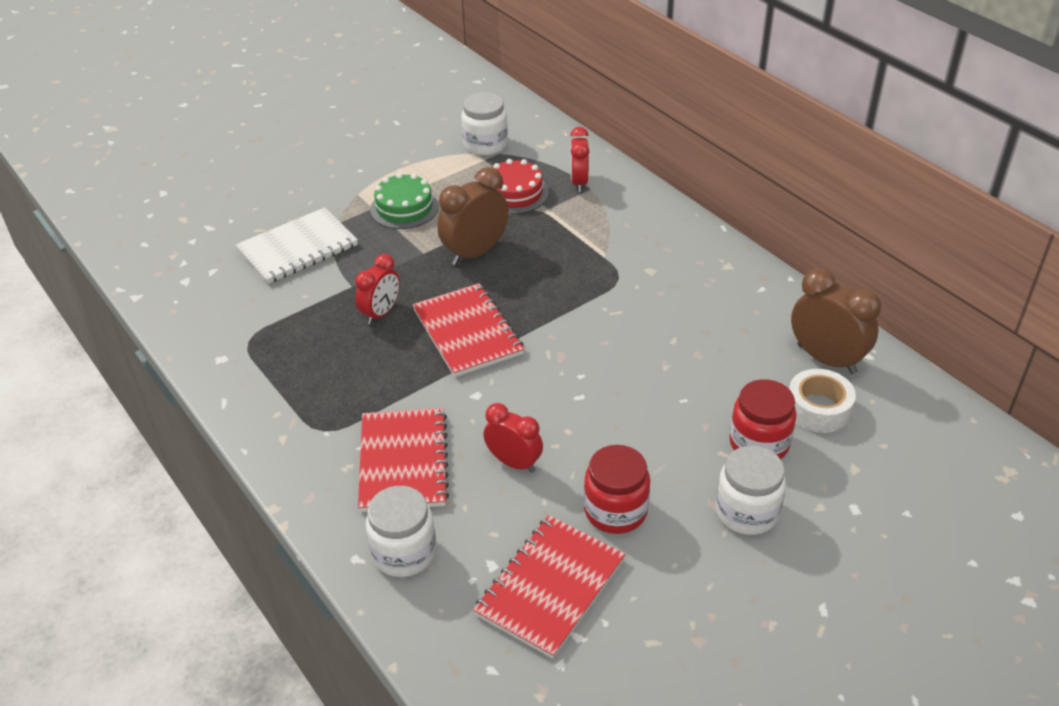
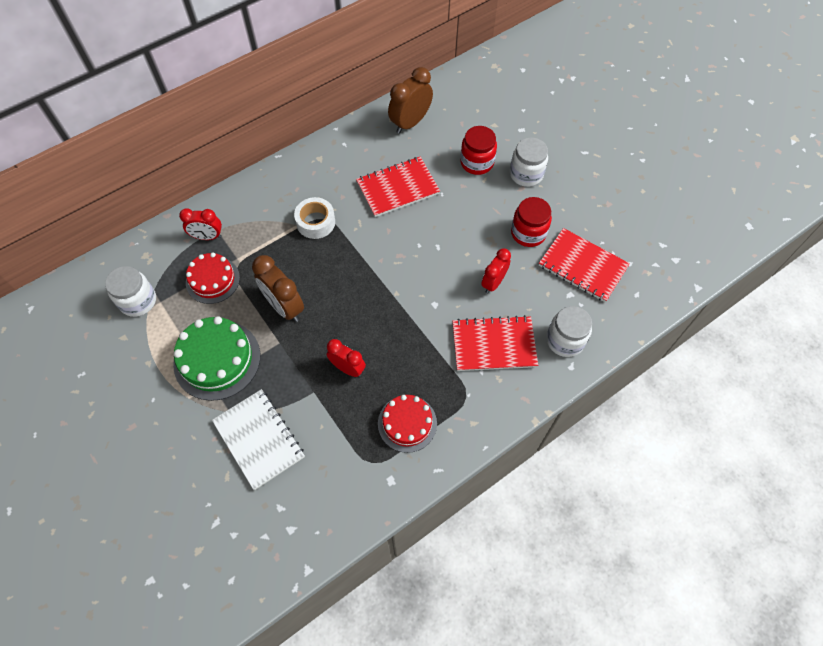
camera: 90 degrees left, 20 degrees up
(294, 371) = (407, 423): none -> red cake
(404, 208) = (217, 359): green cake -> green cake, size x1.52
(467, 332) = (373, 310): red notebook -> red notebook (398, 188)
(818, 409) = (450, 133): white tape -> white tape (315, 222)

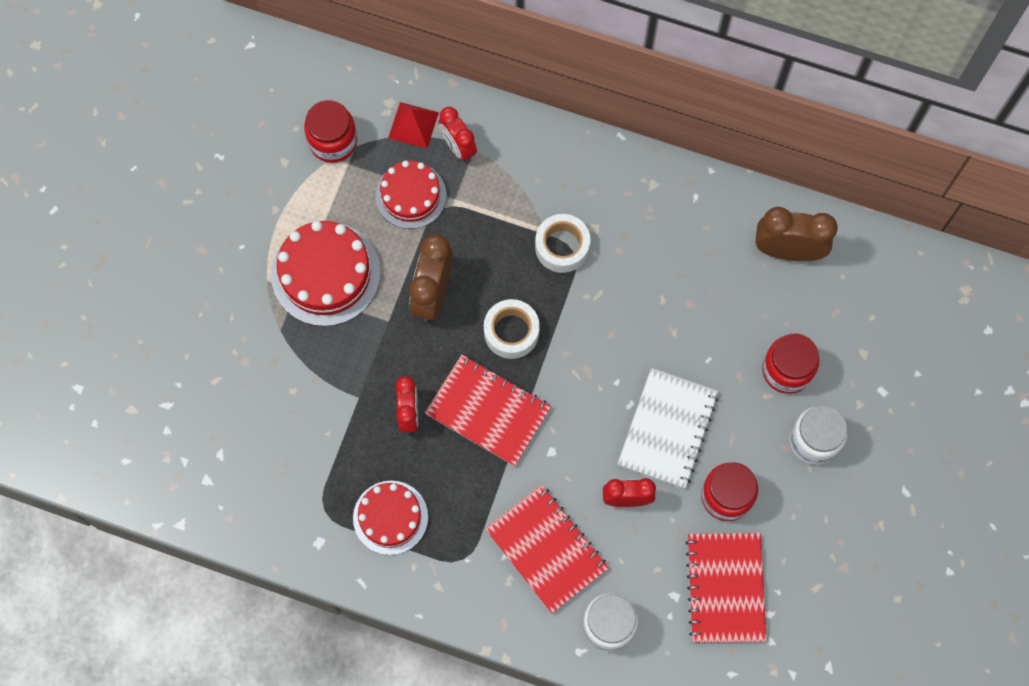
camera: 55 degrees right, 10 degrees up
(138, 301) = (333, 141): white jar -> red jar
(171, 251) = (413, 125): none -> red pyramid
(217, 359) = (325, 274): green cake -> red cake
(258, 439) = (272, 381): white notebook -> white notebook (667, 429)
(344, 279) = (511, 332): none -> white tape
(398, 188) = (678, 304): red notebook -> red notebook (488, 411)

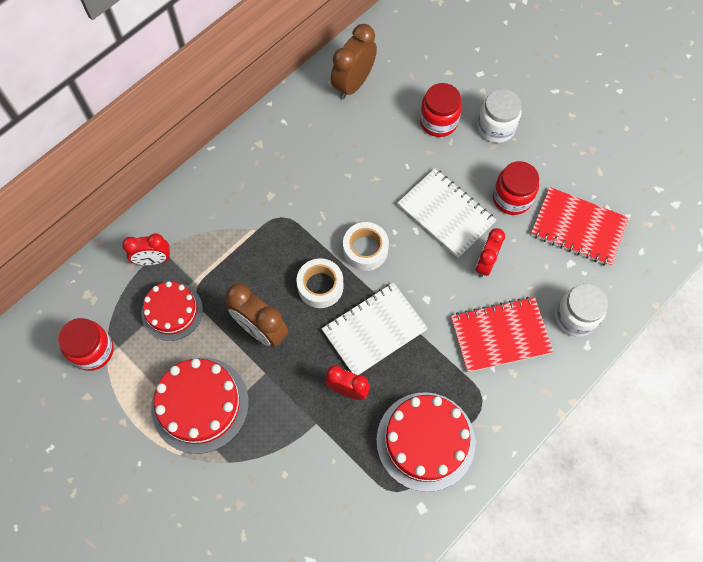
camera: 65 degrees left, 5 degrees down
(390, 517) = (425, 441): red cake -> red cake, size x1.52
(413, 125) = (116, 284): red pyramid -> none
(488, 411) = (374, 330): red notebook -> white notebook
(562, 247) = (273, 223): white tape -> white tape (365, 250)

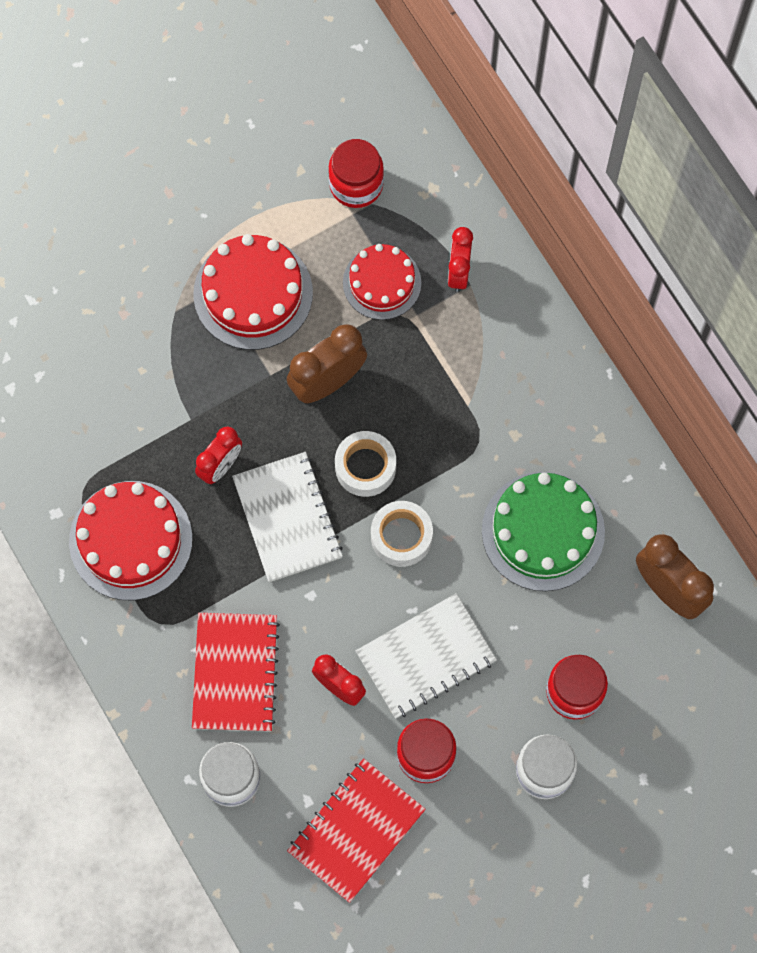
camera: 105 degrees right, 5 degrees up
(335, 163) = (543, 531): none -> green cake

